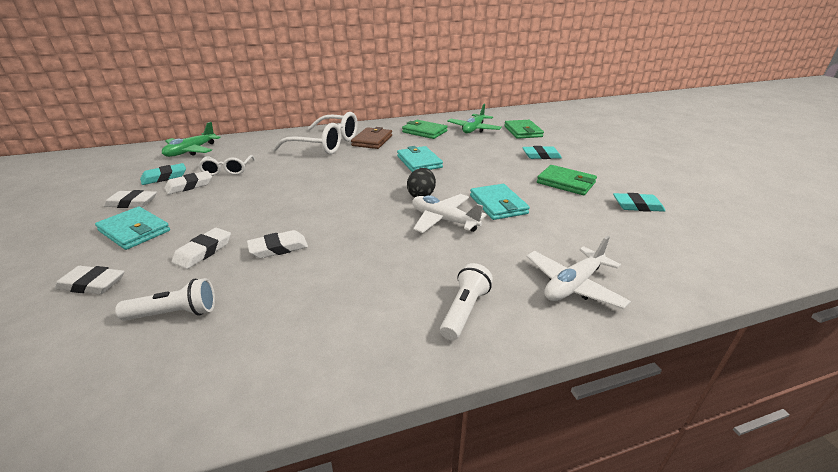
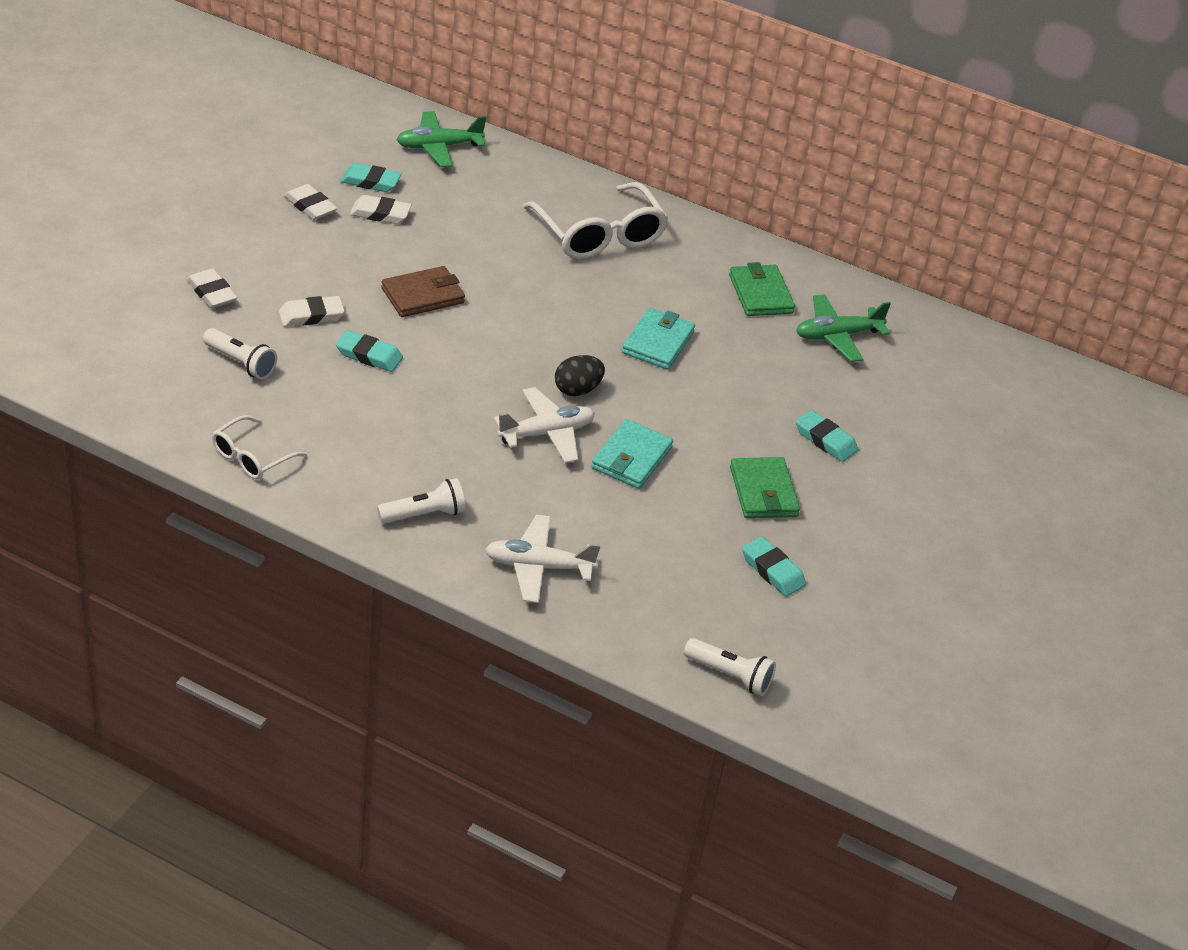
camera: 40 degrees right, 10 degrees up
(134, 231) = (282, 250): turquoise wallet -> none
(227, 170) = (439, 212): white glasses -> white glasses (251, 457)
(278, 248) = (369, 355): white eraser -> turquoise eraser
(372, 141) = (664, 266): brown wallet -> brown wallet (423, 296)
(443, 220) = (546, 433): white plane -> white plane turned 75 degrees clockwise
(523, 131) = (898, 388): green wallet -> none
(742, 260) = (730, 675): none -> white flashlight

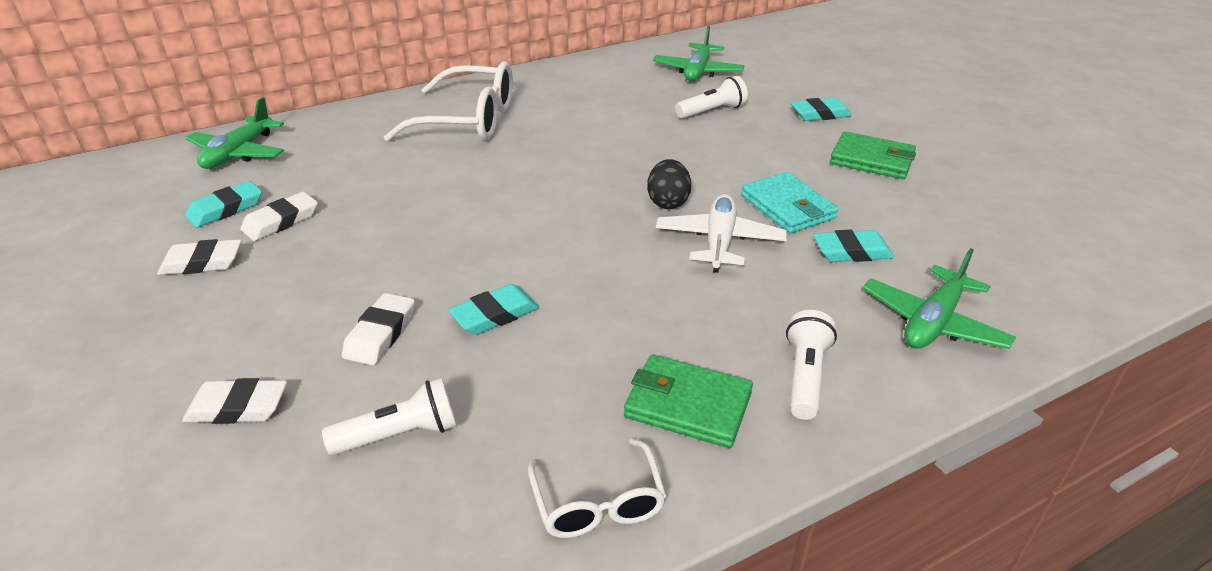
camera: 50 degrees left, 5 degrees down
(423, 296) = (438, 241): brown wallet -> none
(538, 567) = (933, 322): white plane -> green plane
(658, 342) = (638, 142): turquoise wallet -> none
(730, 675) = (1133, 261): white flashlight -> white flashlight (712, 111)
(760, 294) = (620, 82): green wallet -> green wallet (688, 405)
(772, 570) = (982, 190): turquoise eraser -> turquoise eraser (851, 251)

